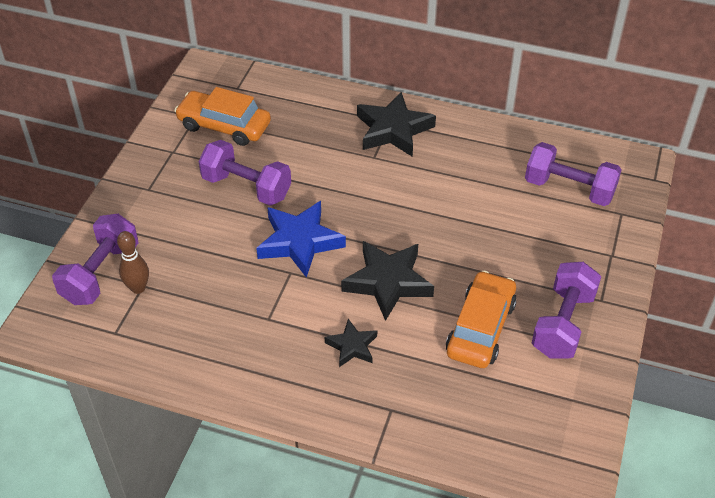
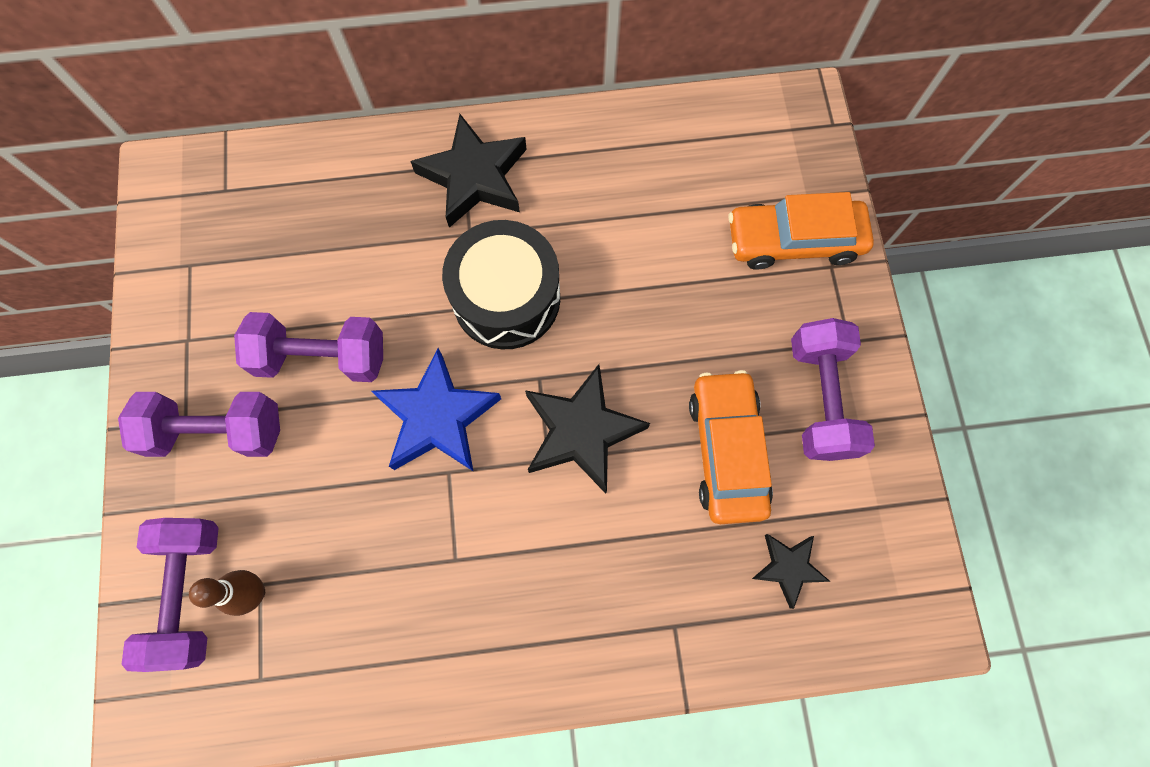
camera: 25 degrees left, 25 degrees up
(224, 126) = (239, 264): orange car -> orange car (794, 240)
(352, 346) = (583, 553): black star -> black star (788, 568)
(378, 197) = (506, 298): none -> black drum
(569, 189) = (738, 183): purple dumbbell -> purple dumbbell (217, 431)

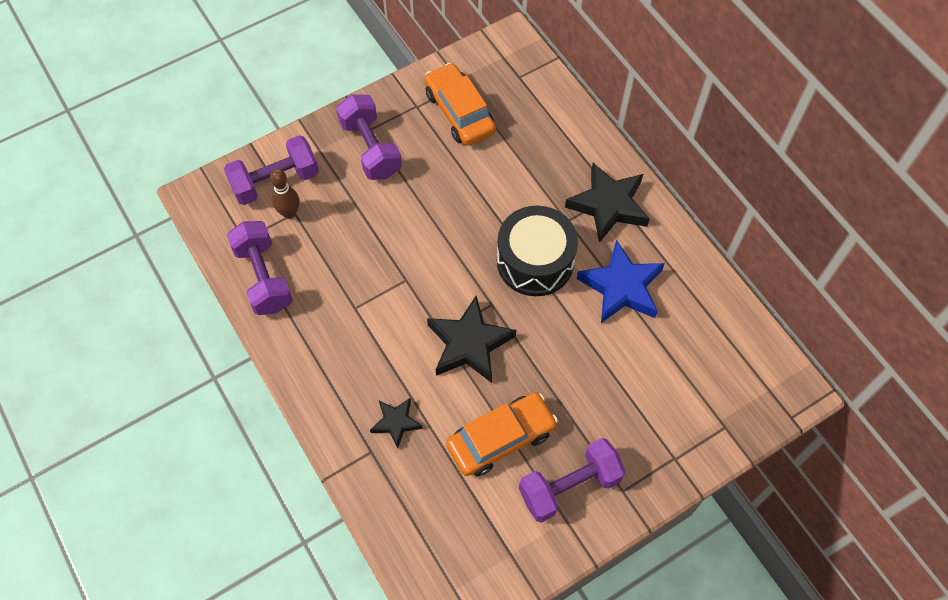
camera: 65 degrees right, 10 degrees down
(322, 357) = (442, 179): purple dumbbell -> purple dumbbell (263, 277)
(437, 417) = (437, 258): blue star -> blue star (621, 287)
(788, 568) = (441, 508): black star -> black star (396, 422)
(794, 240) = (679, 424): orange car -> orange car (459, 112)

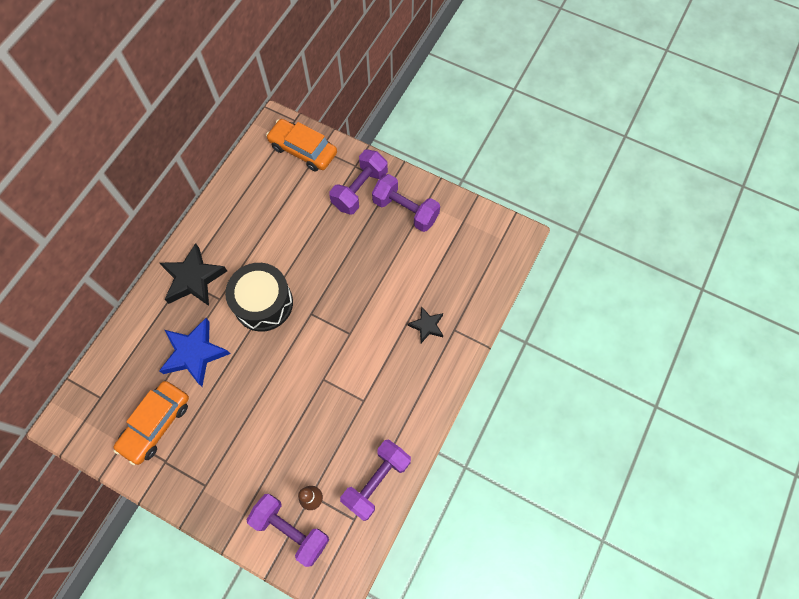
camera: 120 degrees left, 5 degrees up
(370, 148) = (223, 473): purple dumbbell -> purple dumbbell (360, 190)
(469, 344) = (347, 312): black star -> none
(501, 438) = (399, 260): orange car -> orange car (303, 150)
(621, 287) = (255, 242): blue star -> blue star (194, 353)

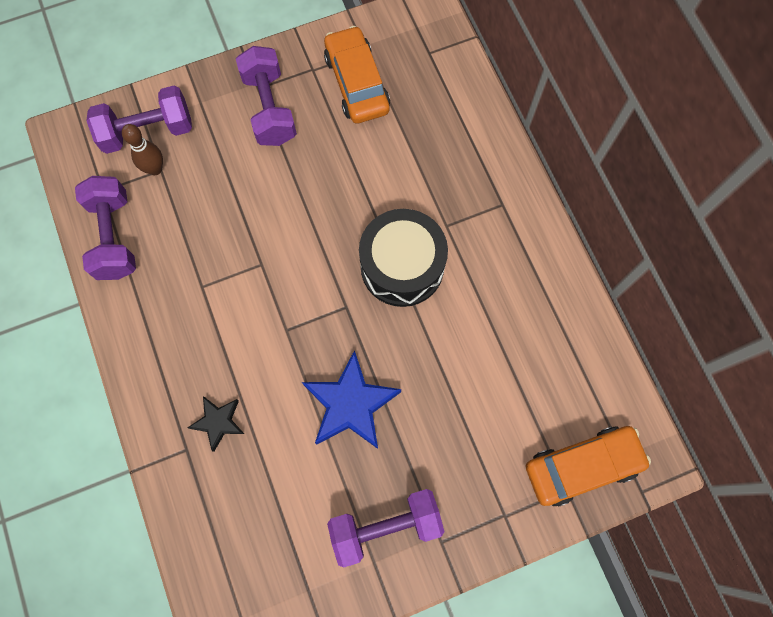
camera: 130 degrees right, 5 degrees up
(193, 279) = (494, 215): black star -> none
(194, 353) = (402, 161): blue star -> blue star (351, 404)
(360, 190) = (463, 492): purple dumbbell -> purple dumbbell (269, 108)

